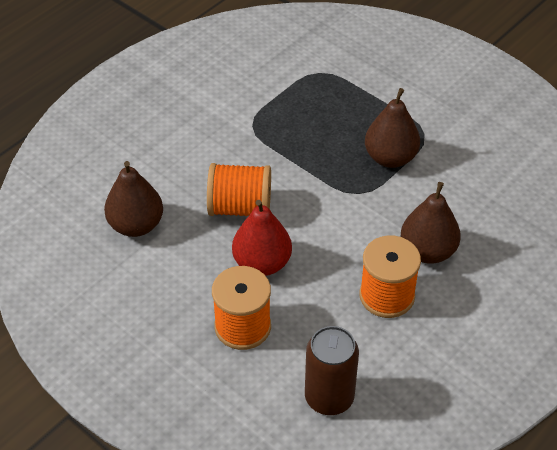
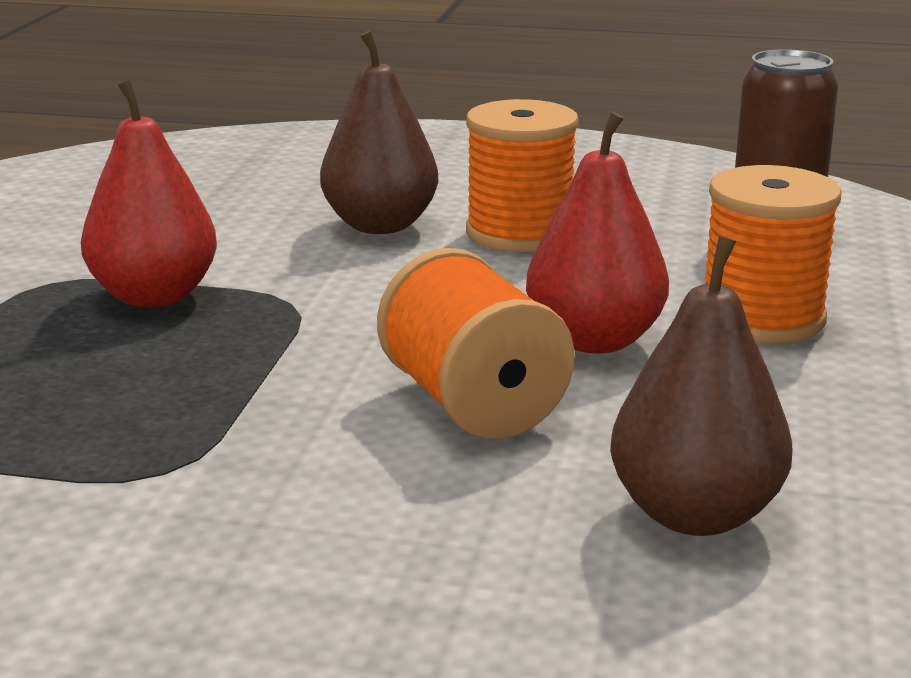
camera: 120 degrees left, 25 degrees down
(390, 158) = (154, 296): brown pear -> red pear

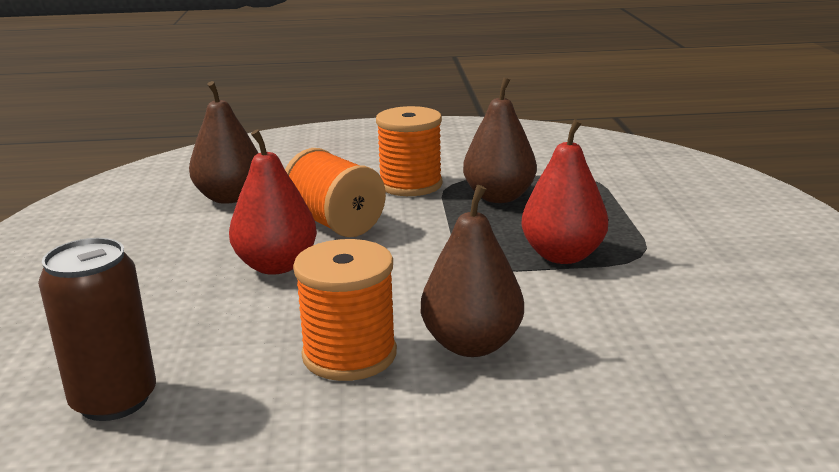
camera: 165 degrees right, 0 degrees up
(111, 416) = (499, 197): none -> brown pear
(762, 318) = (165, 297): orange spool -> orange spool (410, 185)

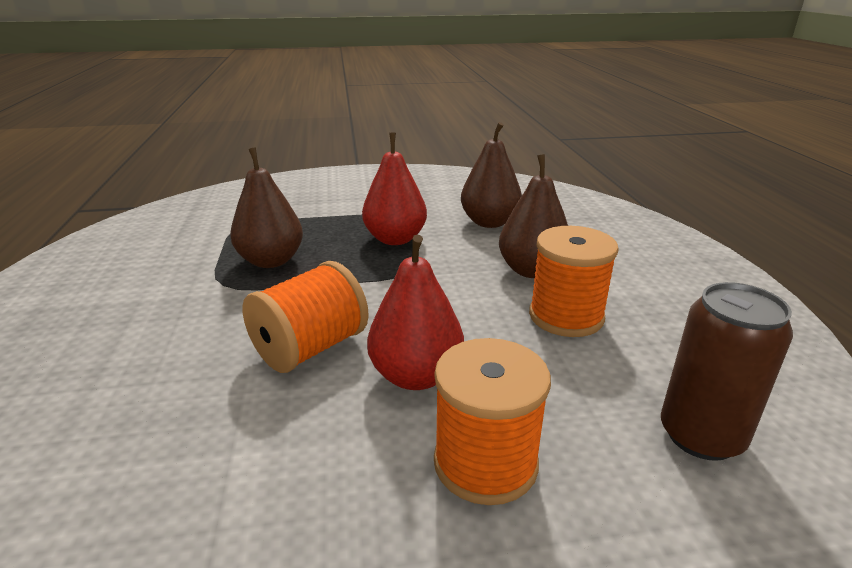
camera: 95 degrees left, 5 degrees up
(229, 197) = (183, 458): brown pear -> brown pear (489, 222)
(410, 185) = (213, 307): orange spool -> orange spool (485, 463)

